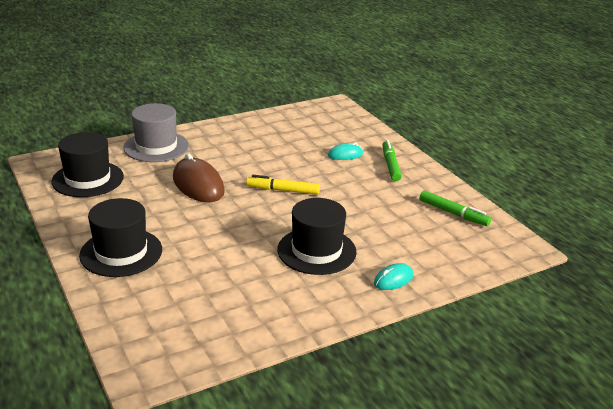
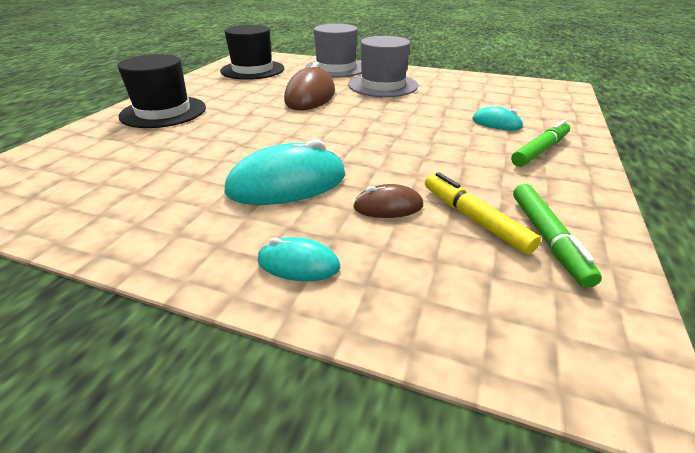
camera: 50 degrees right, 5 degrees up
(227, 151) = (383, 85): none -> grey hat
(283, 190) = (369, 125): yellow marker -> yellow marker (474, 219)
(316, 251) = (287, 184): black hat -> turquoise mouse
(380, 234) = (388, 206): none -> brown mouse

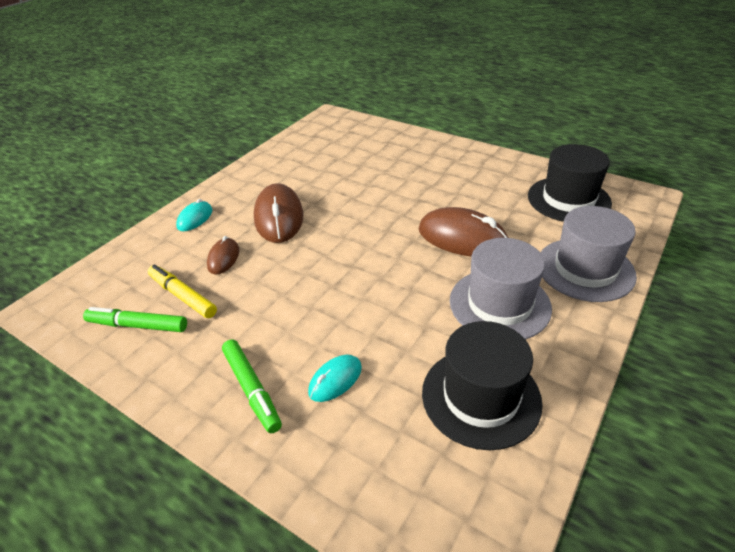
camera: 105 degrees right, 5 degrees up
(163, 112) = (434, 158): black hat -> black hat (481, 397)
(287, 184) = (279, 217): turquoise mouse -> brown mouse
(474, 219) = (183, 296): yellow marker -> yellow marker turned 120 degrees counterclockwise

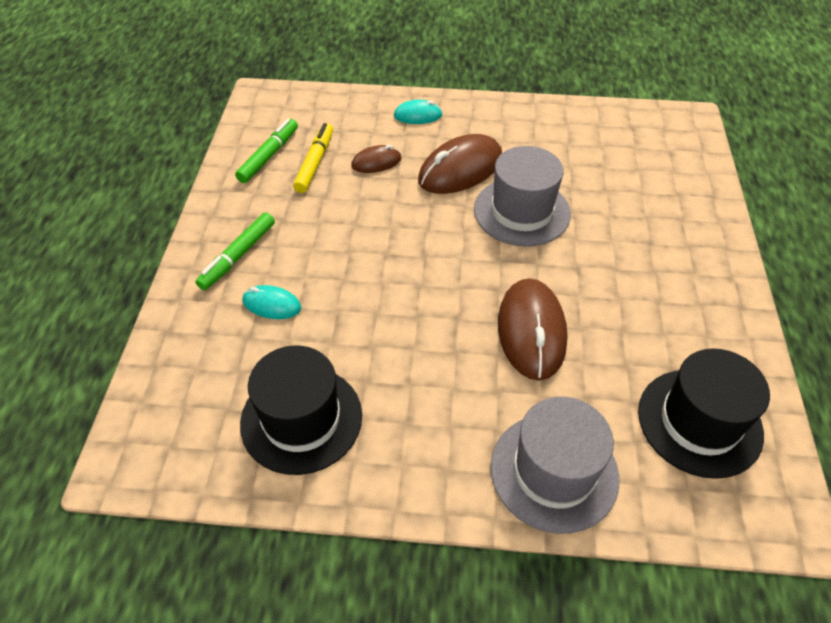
camera: 60 degrees right, 10 degrees up
(138, 325) = (269, 156): green marker -> green marker turned 45 degrees clockwise
(499, 304) = (438, 399): grey hat -> grey hat (521, 211)

